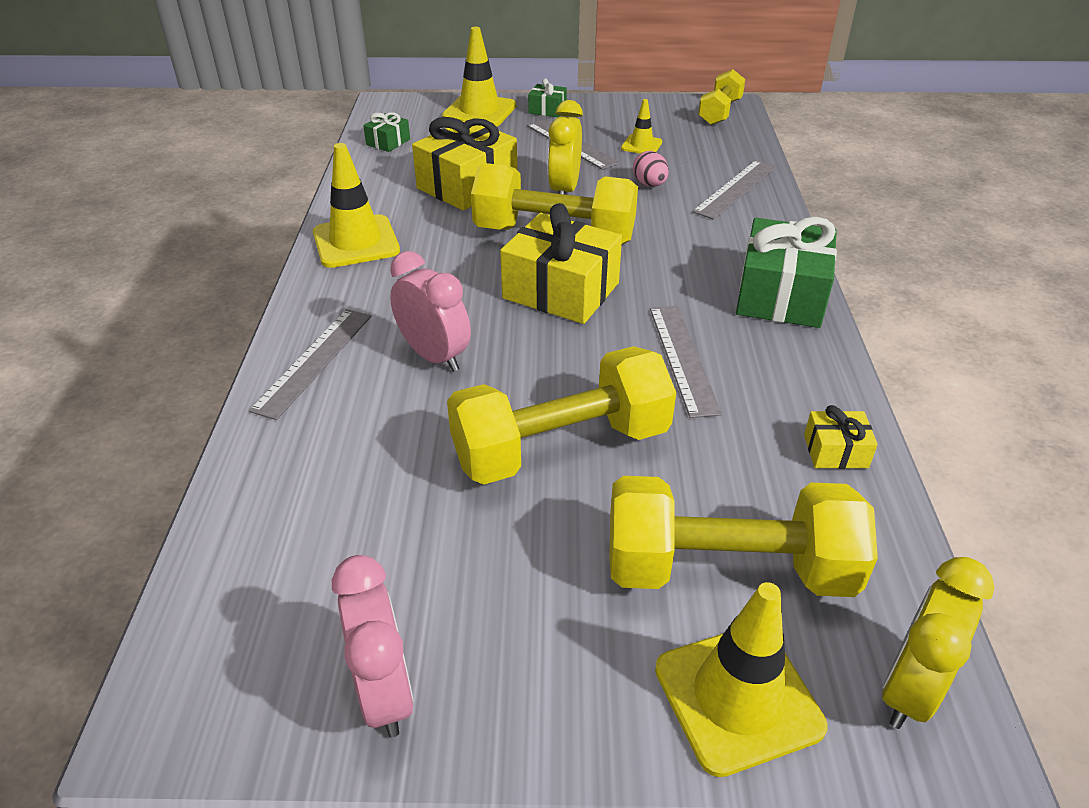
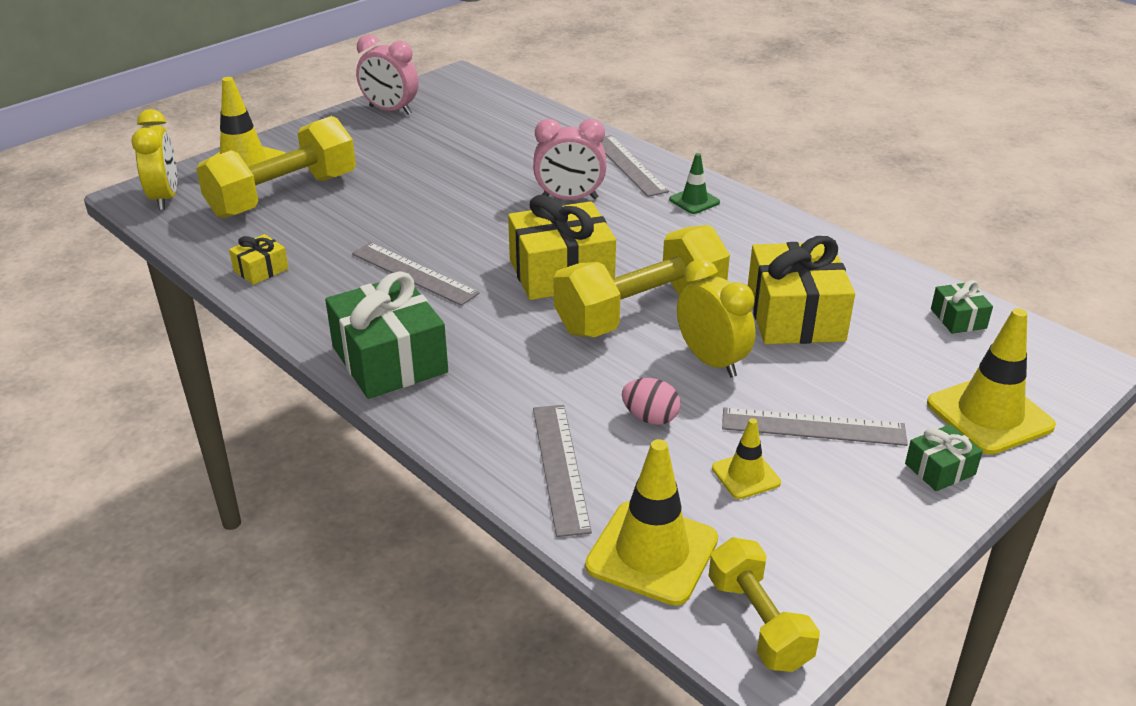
camera: 135 degrees right, 5 degrees down
(347, 290) = (694, 201): none -> green traffic cone
(356, 242) = (761, 228): yellow traffic cone -> yellow traffic cone (652, 553)
(561, 446) = (428, 198): yellow dumbbell -> none

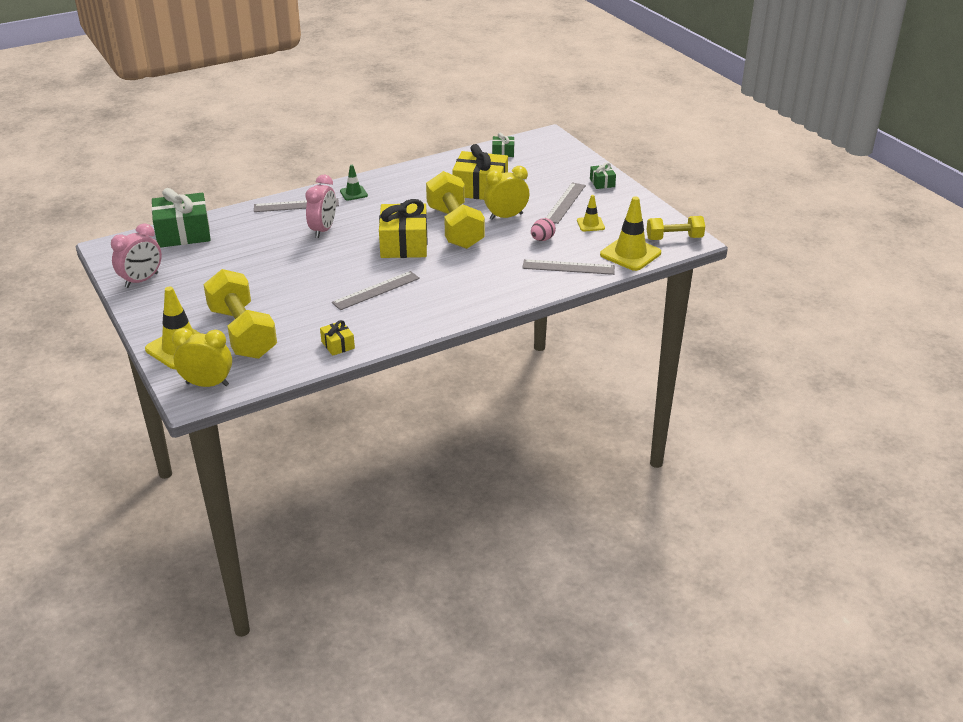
camera: 75 degrees left, 0 degrees up
(389, 359) = (460, 305): green gift -> green gift (183, 233)
(989, 415) = (573, 164): yellow traffic cone -> none

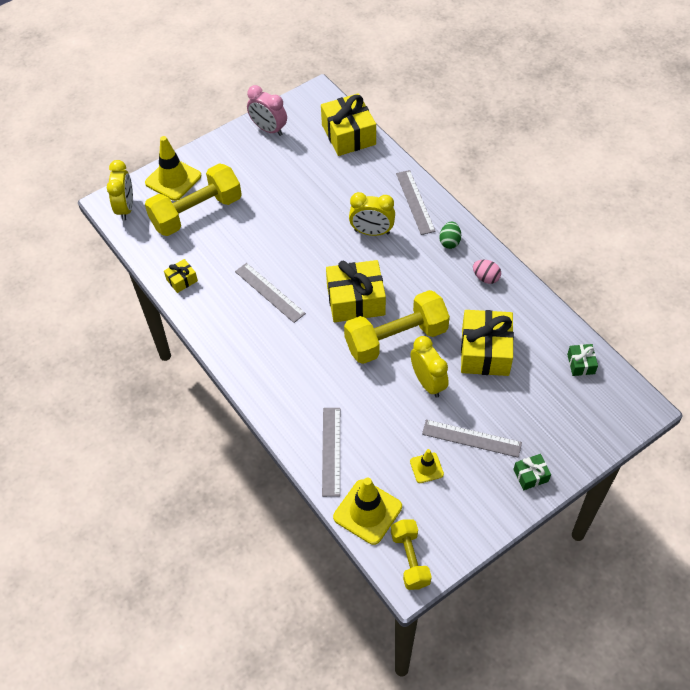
camera: 85 degrees right, 20 degrees up
(183, 233) = (348, 135): green gift -> yellow gift
(323, 230) = (372, 232): pink clock -> yellow clock
(353, 193) = (449, 242): green traffic cone -> green egg
(542, 239) = (385, 422): pink egg -> pink egg (486, 278)

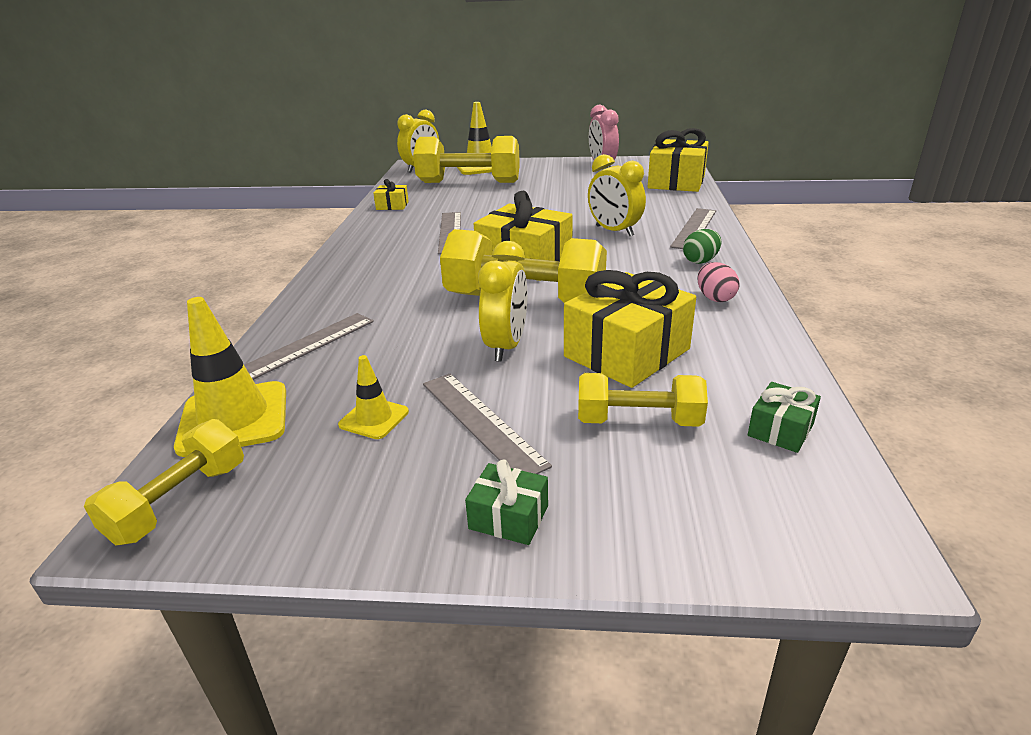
camera: 40 degrees right, 25 degrees down
(528, 394) = (638, 421): none -> yellow dumbbell

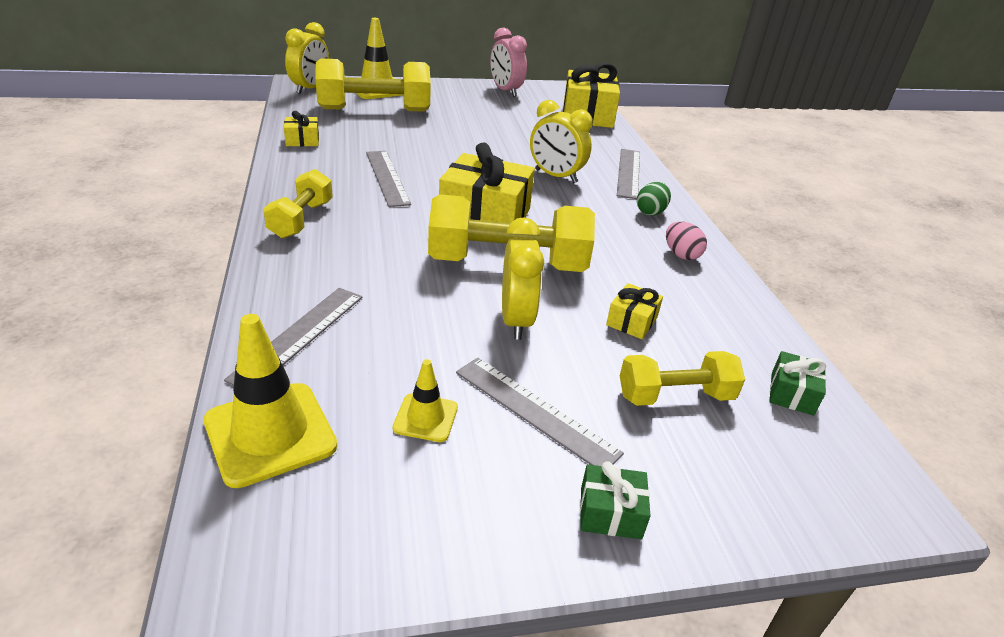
camera: 20 degrees left, 5 degrees up
(179, 502) = (266, 544): yellow dumbbell -> yellow dumbbell (301, 220)
(627, 353) = (632, 321): yellow gift -> yellow gift, size x0.48

